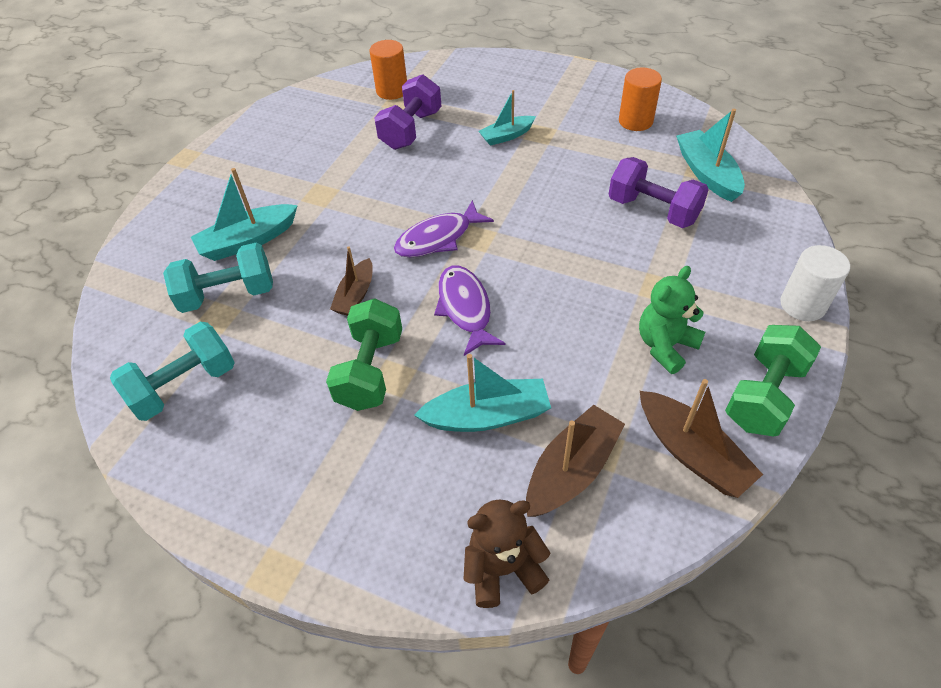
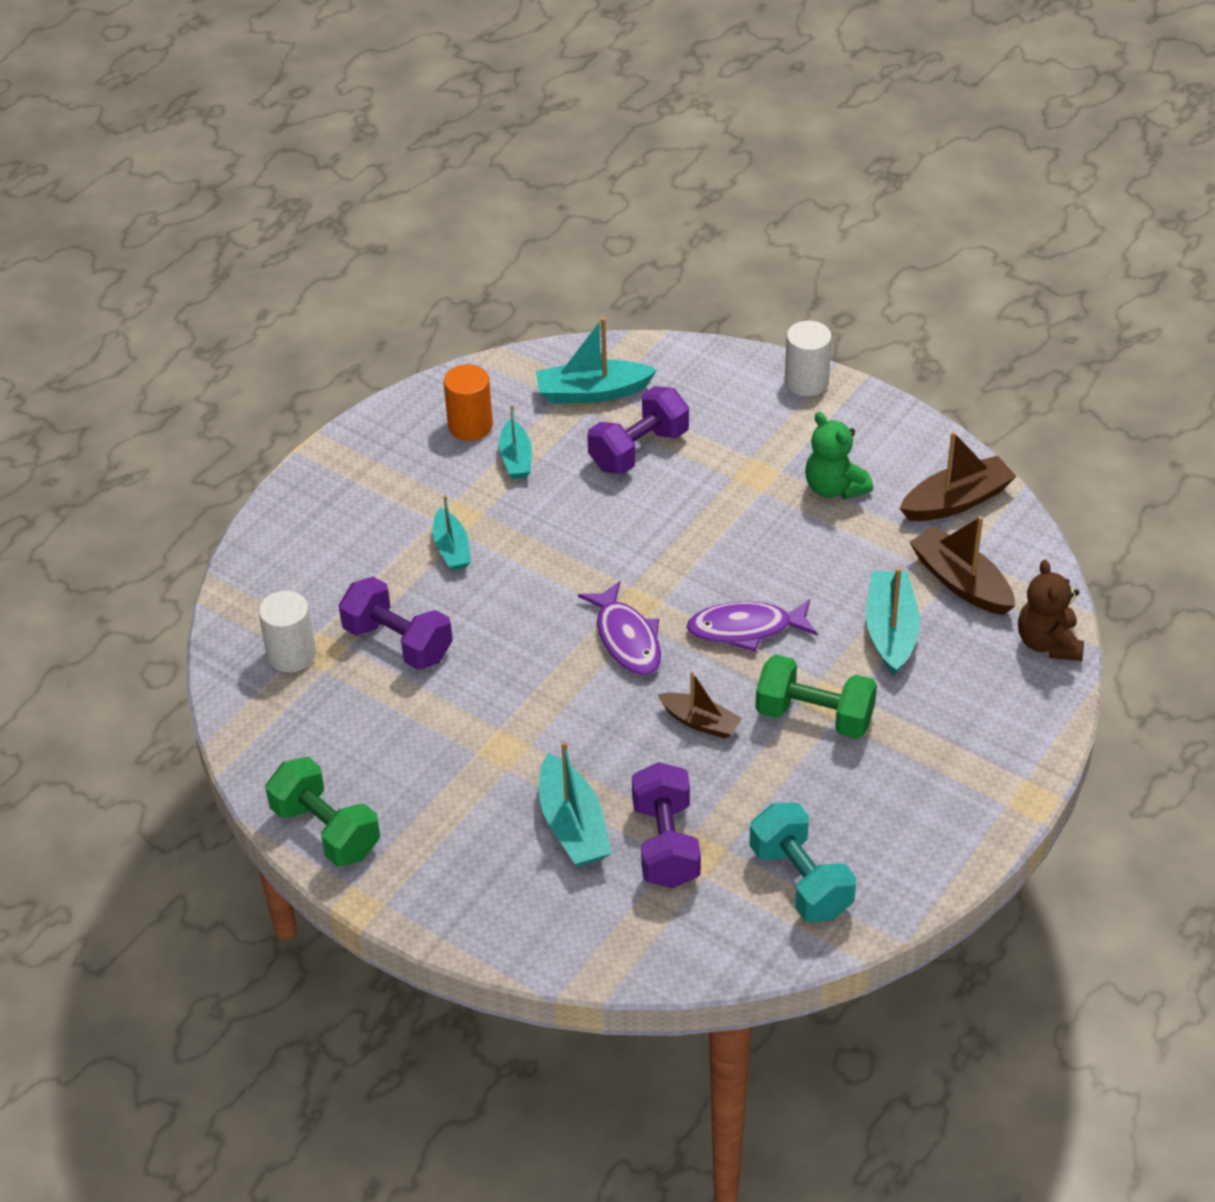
camera: 80 degrees left, 5 degrees down
(228, 294) = (665, 844): turquoise dumbbell -> purple dumbbell
(392, 91) = (291, 655): orange cylinder -> white cylinder
(612, 148) = (516, 458): none -> turquoise boat
(764, 395) = (905, 439): green dumbbell -> green dumbbell (326, 830)

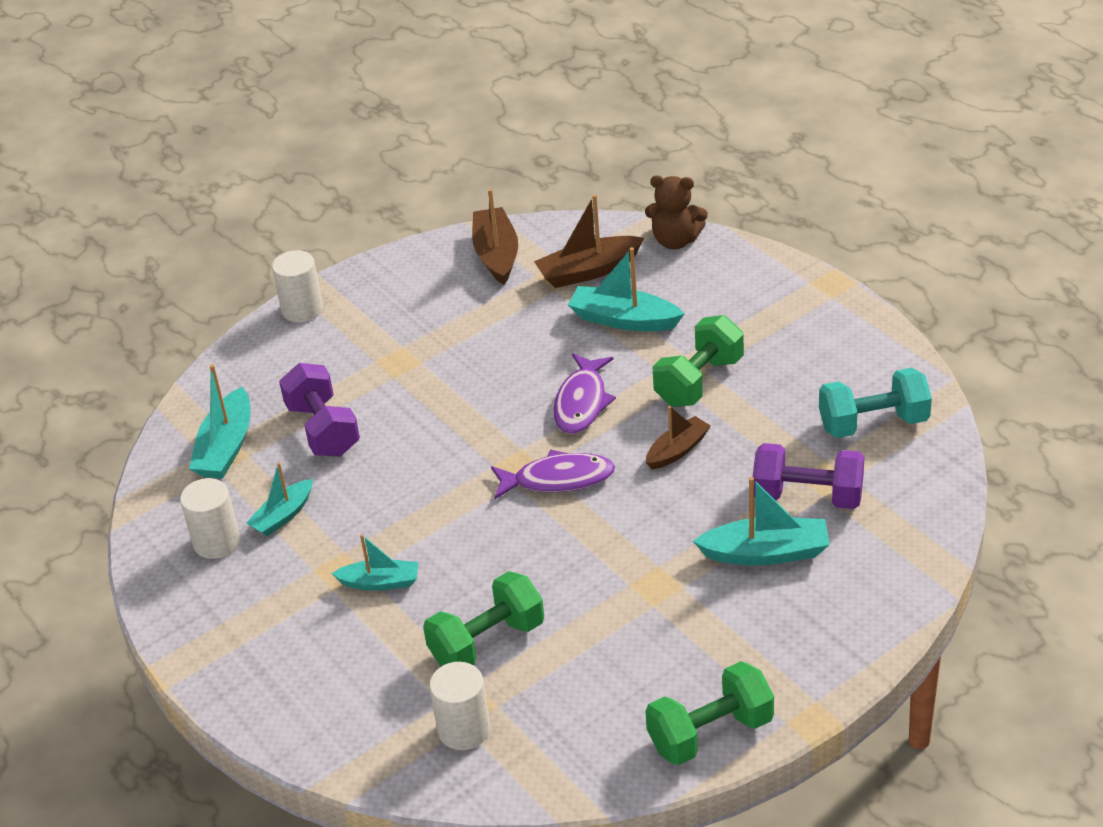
camera: 70 degrees left, 5 degrees down
(398, 642) = (487, 642): purple dumbbell -> green dumbbell
(470, 426) = (217, 542): orange cylinder -> white cylinder
(516, 458) = (283, 516): turquoise boat -> turquoise boat turned 120 degrees clockwise
(834, 488) = (442, 319): green teddy bear -> none

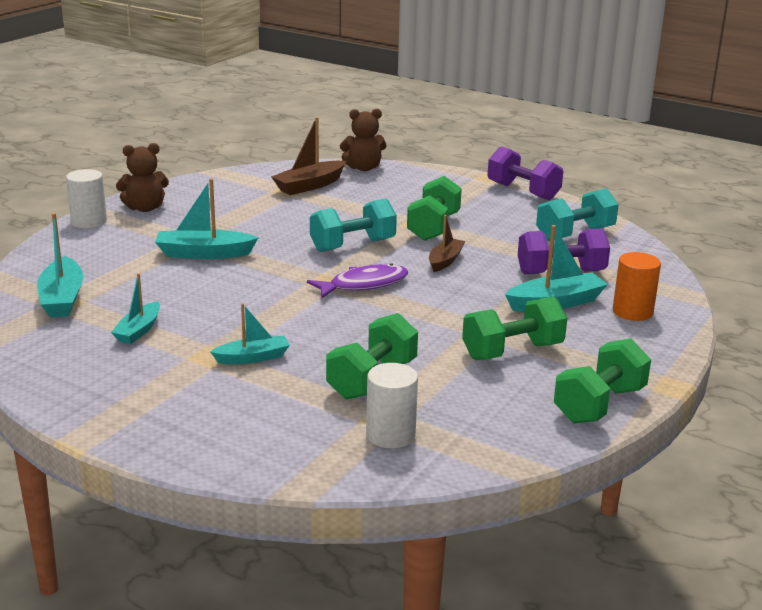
camera: 25 degrees left, 15 degrees down
(217, 542) = (84, 353): white cylinder -> none
(323, 429) = (146, 280): purple dumbbell -> purple dumbbell (523, 191)
(374, 291) = (145, 208): none -> brown teddy bear
(496, 254) = (233, 184): brown boat -> none
(582, 402) = (353, 245): purple fish -> turquoise dumbbell
(623, 320) = (354, 205): turquoise boat -> turquoise boat (204, 253)
(665, 628) = (512, 351): none -> green dumbbell
(851, 586) = (632, 312): none -> orange cylinder

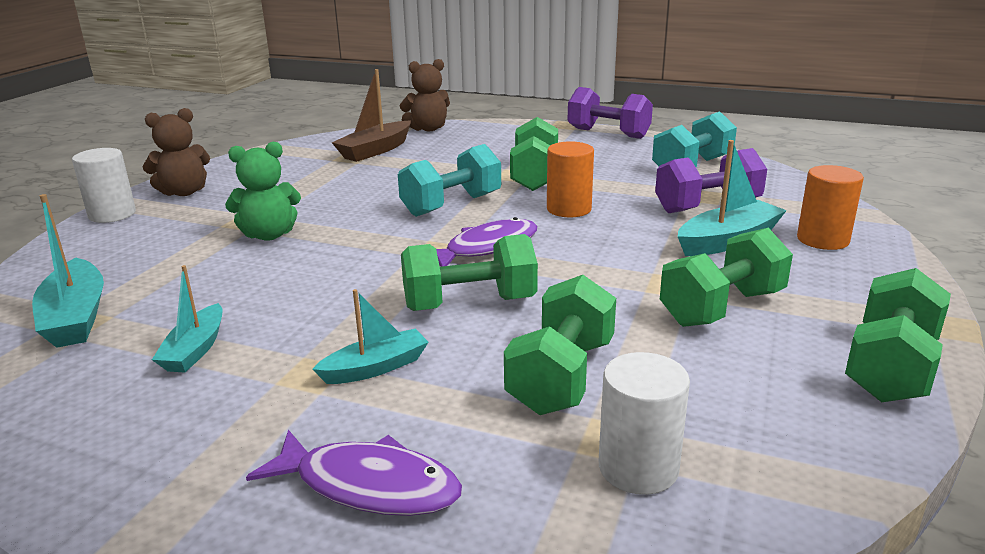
camera: 10 degrees left, 0 degrees up
(204, 253) = (269, 235): turquoise boat -> green teddy bear
(227, 421) = (369, 485): none -> purple fish
(332, 325) = (469, 304): none -> green dumbbell
(445, 261) = (569, 209): brown boat -> orange cylinder

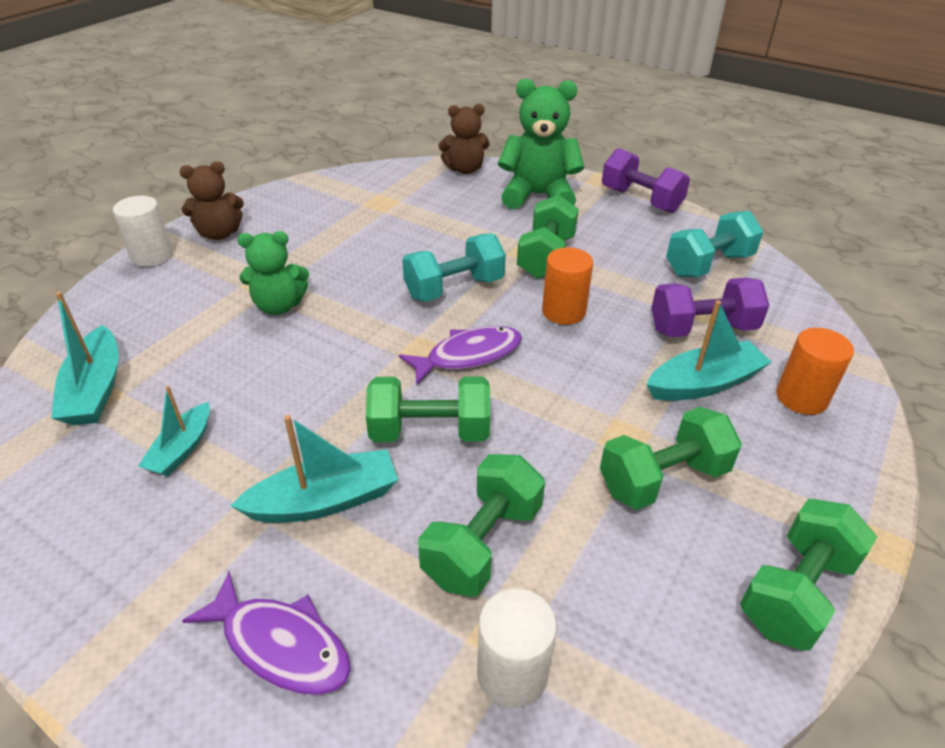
camera: 10 degrees right, 15 degrees up
(375, 150) = (406, 196): brown boat -> none
(375, 367) = (325, 500): turquoise boat -> turquoise boat, size x1.53
(508, 139) = (538, 196): none -> green teddy bear

